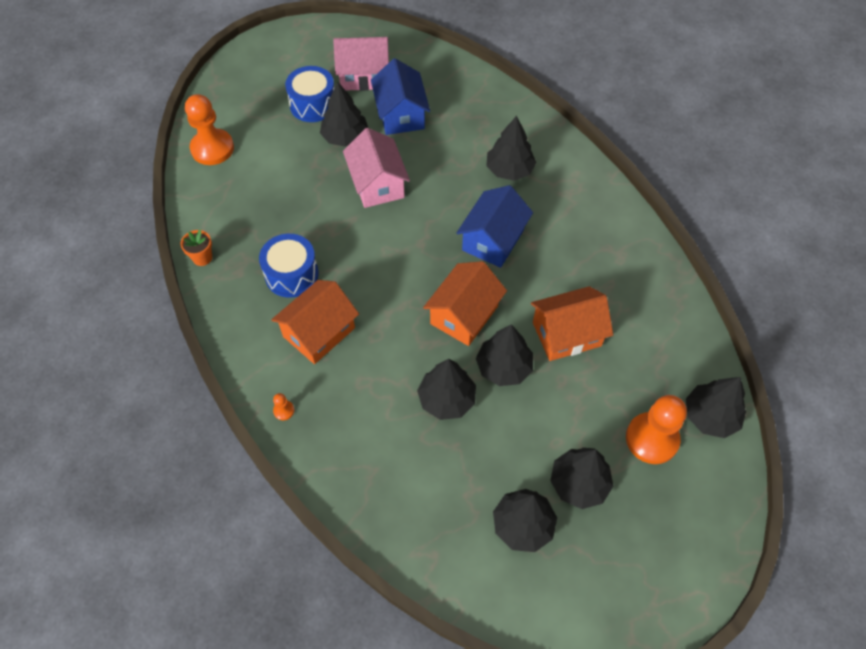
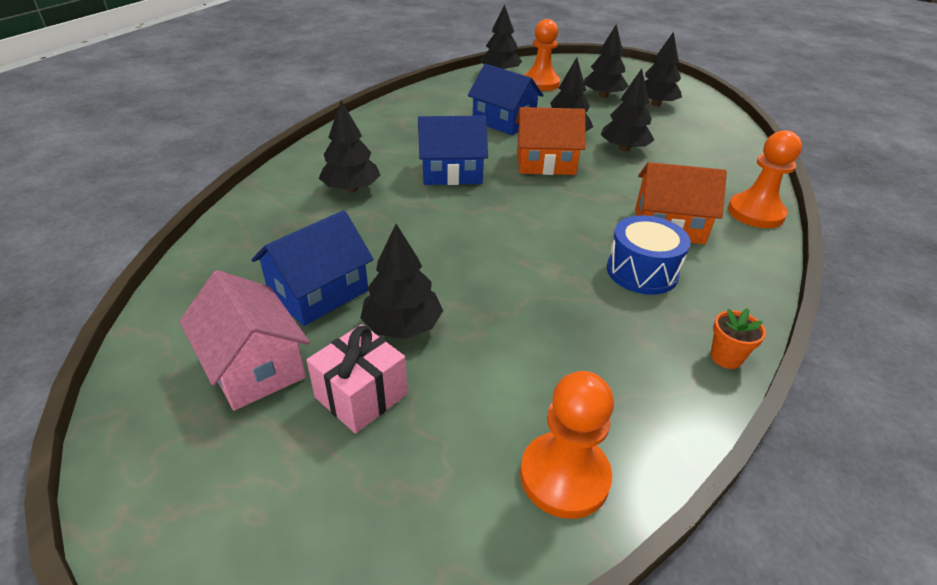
camera: 125 degrees left, 20 degrees down
(284, 410) = (755, 213): orange pawn -> orange pawn, size x2.48
(313, 104) = (361, 395): blue drum -> pink gift
(377, 184) = (455, 264): pink house -> none
(566, 334) = (503, 121): orange house -> blue house

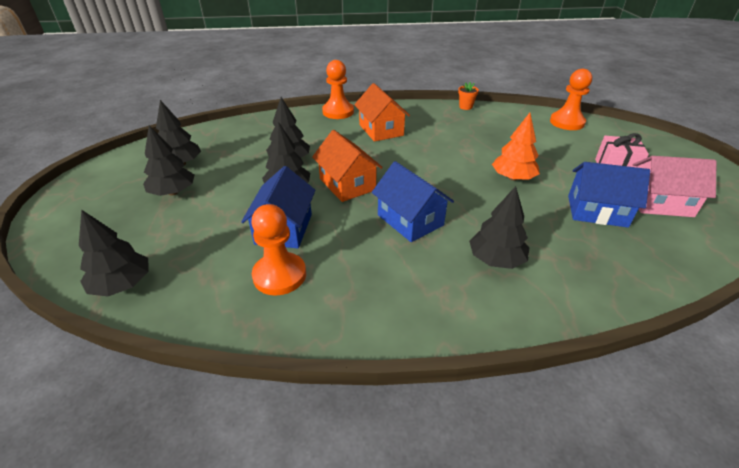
camera: 120 degrees left, 0 degrees up
(254, 366) = (659, 203): pink house -> pink house turned 75 degrees clockwise
(402, 326) = (569, 175): black tree -> none
(450, 270) = (513, 178): none -> orange tree
(540, 83) = (153, 239): orange pawn -> orange pawn (279, 275)
(642, 271) = (433, 129): blue drum -> none

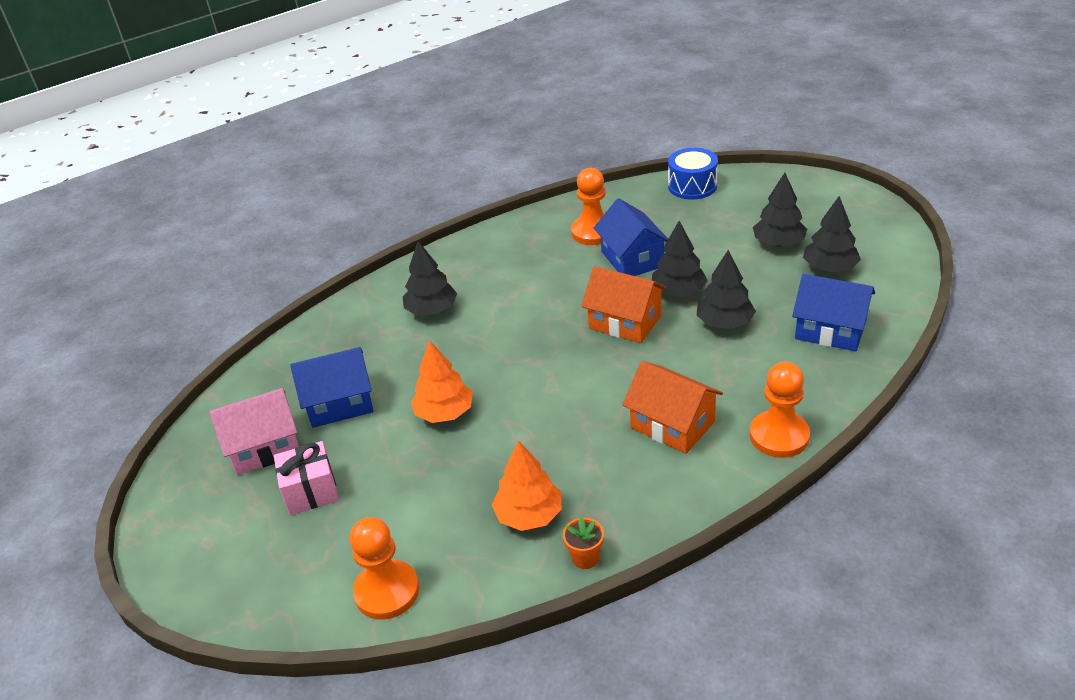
camera: 155 degrees right, 0 degrees up
(122, 284) = (692, 186): black tree -> blue drum
(410, 220) = (528, 312): blue house -> blue house (830, 330)
(483, 124) = (529, 515): none -> orange tree

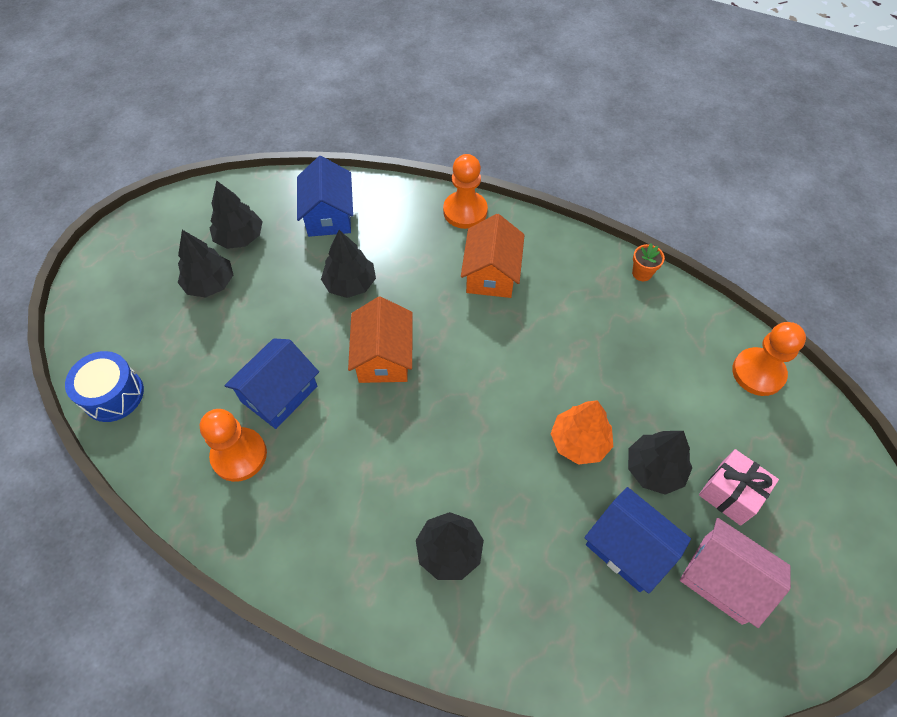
camera: 125 degrees left, 20 degrees up
(529, 515) = (634, 321): orange tree -> none
(678, 292) = (319, 333): black tree -> black tree (654, 469)

